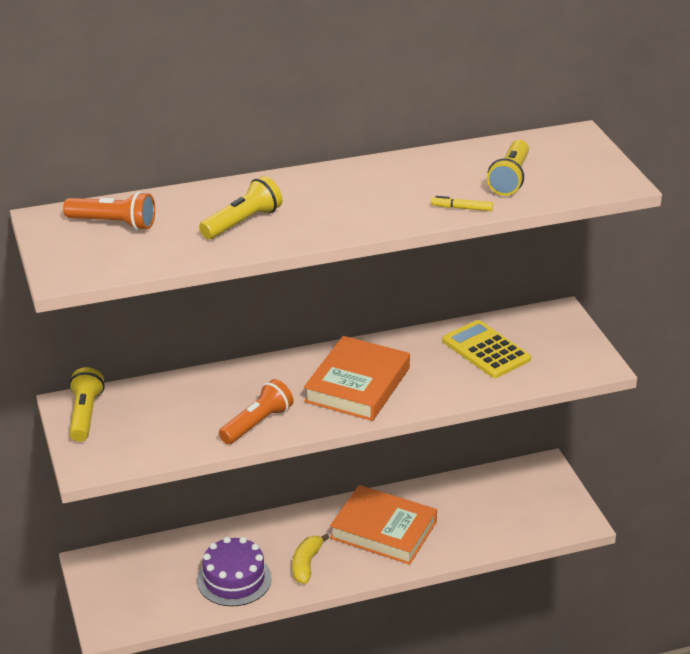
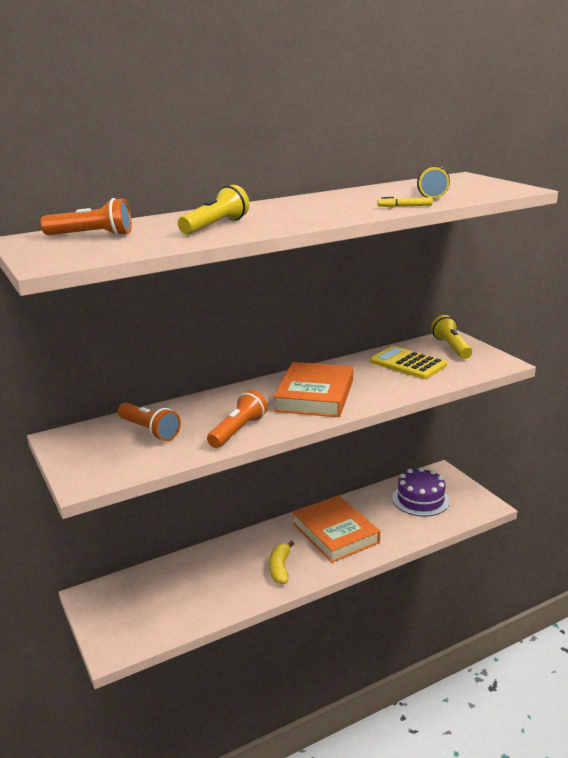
camera: 10 degrees left, 10 degrees down
(85, 415) = (75, 443): yellow flashlight -> yellow flashlight (451, 347)
(164, 409) = (149, 431): none -> orange flashlight
(234, 579) = (221, 590): purple cake -> purple cake (420, 499)
(383, 530) = (335, 533): orange book -> orange book turned 45 degrees clockwise

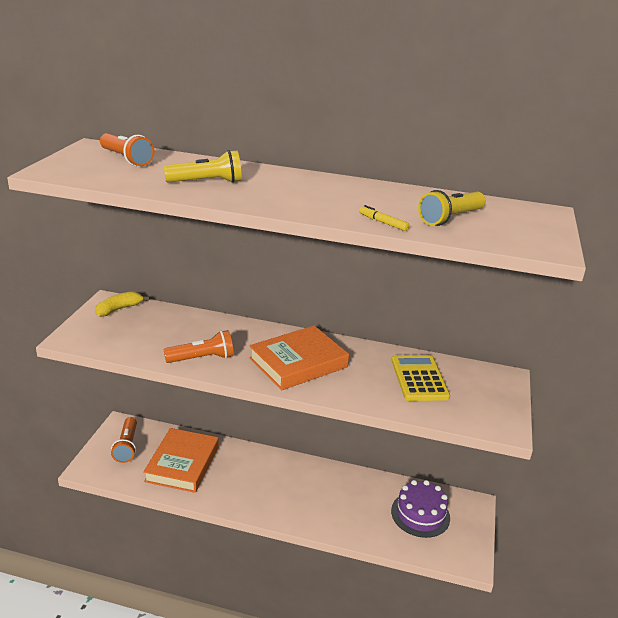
camera: 40 degrees right, 5 degrees up
(149, 431) = (157, 326): orange flashlight -> orange flashlight (127, 446)
(280, 568) = (244, 490): yellow banana -> yellow banana (119, 309)
(335, 533) = (316, 492): orange book -> orange book (182, 464)
(451, 347) = (487, 386): yellow flashlight -> none

